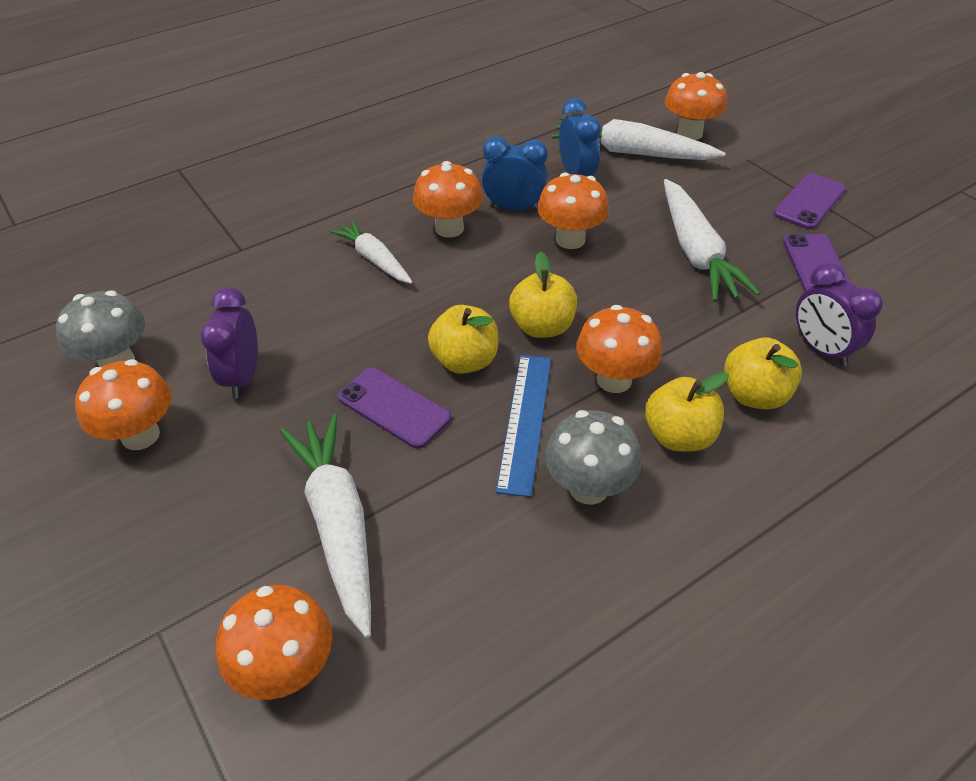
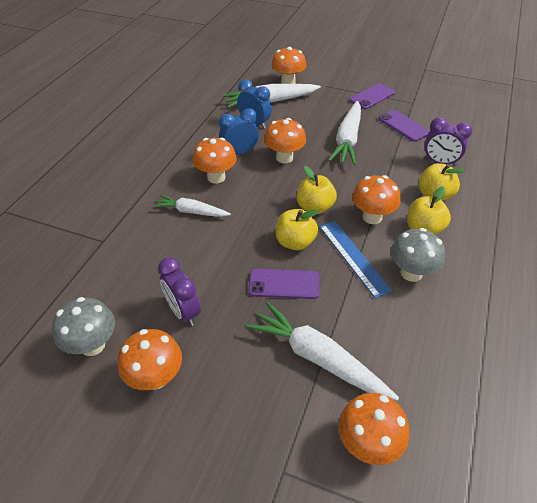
camera: 35 degrees left, 0 degrees up
(696, 252) = (347, 140): white carrot -> white carrot turned 60 degrees clockwise
(809, 201) = (372, 96): purple phone -> purple phone turned 45 degrees clockwise

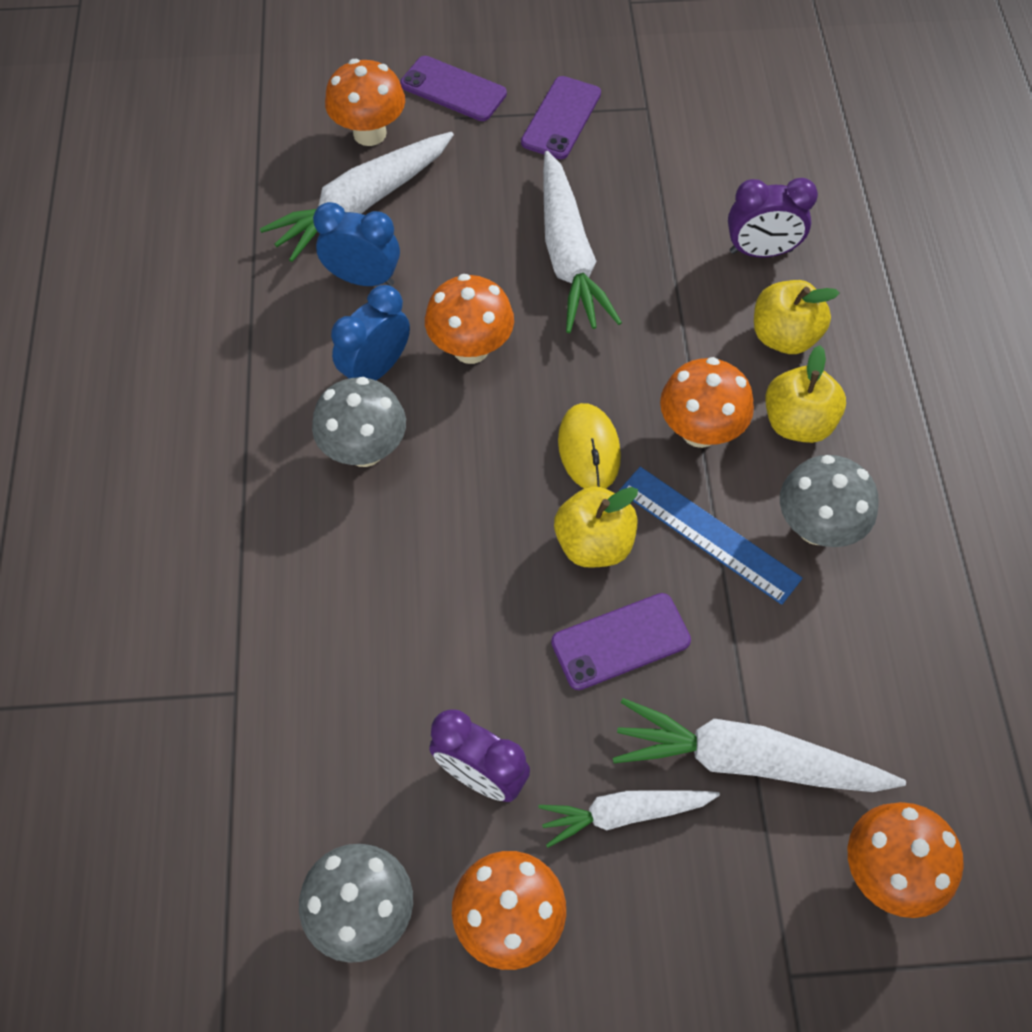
camera: 25 degrees left, 15 degrees up
(191, 212) = (365, 553): white carrot -> white carrot (624, 813)
(216, 177) = (365, 450): orange mushroom -> grey mushroom
(315, 207) = (589, 449): yellow apple -> yellow mouse
(403, 126) = (656, 179): purple phone -> purple phone (453, 89)

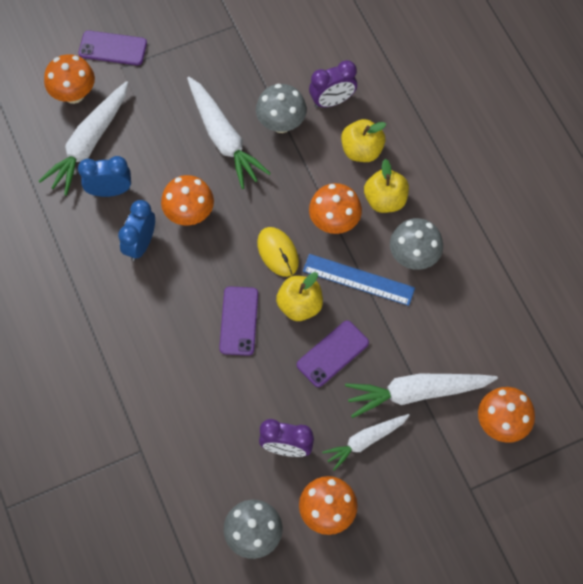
camera: 20 degrees left, 5 degrees up
(365, 450) = (154, 294): grey mushroom -> grey mushroom (281, 123)
(561, 118) = (186, 48): purple phone -> purple phone (239, 321)

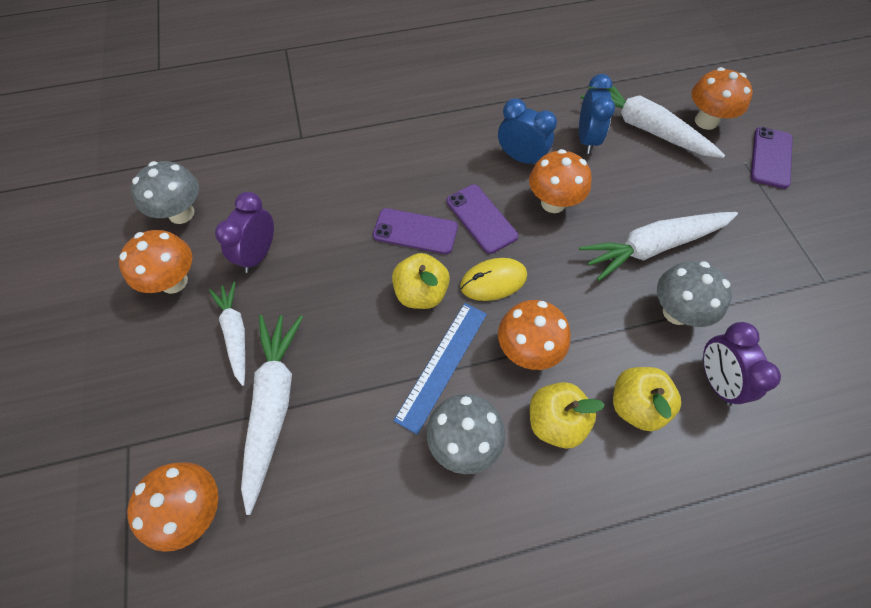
camera: 100 degrees right, 5 degrees down
(332, 353) = (352, 318): purple phone -> purple phone (481, 218)

